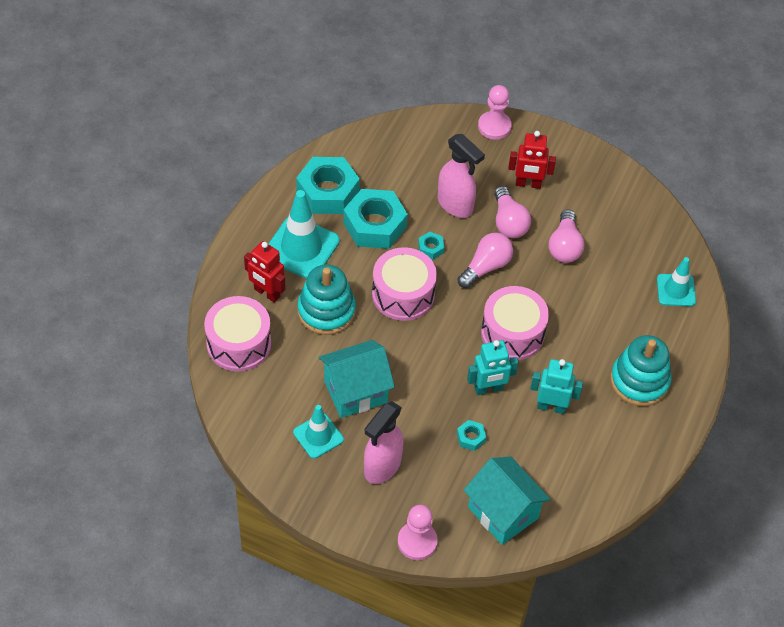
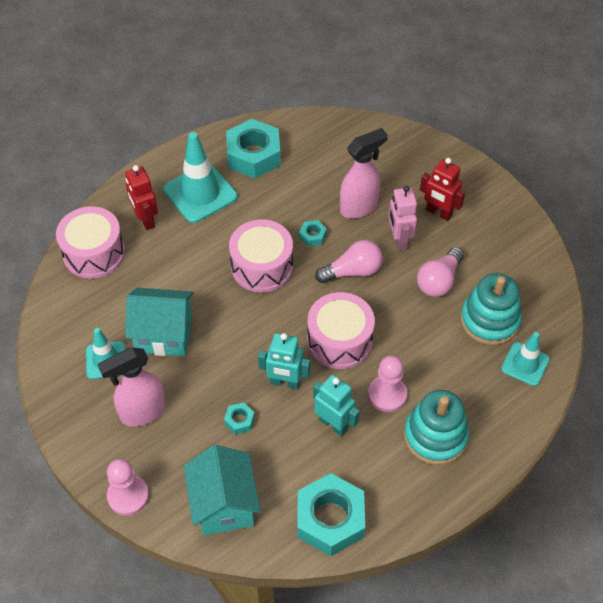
camera: 30 degrees right, 0 degrees up
(326, 311) = (185, 254): turquoise stacking toy -> turquoise stacking toy (489, 320)
(374, 225) = (276, 198): turquoise nut -> turquoise nut (330, 519)
(455, 205) = (359, 207): pink spray bottle -> pink spray bottle turned 105 degrees counterclockwise
(494, 126) = (438, 152): pink pawn -> pink pawn (387, 395)
(508, 222) = (399, 240): pink light bulb -> pink robot

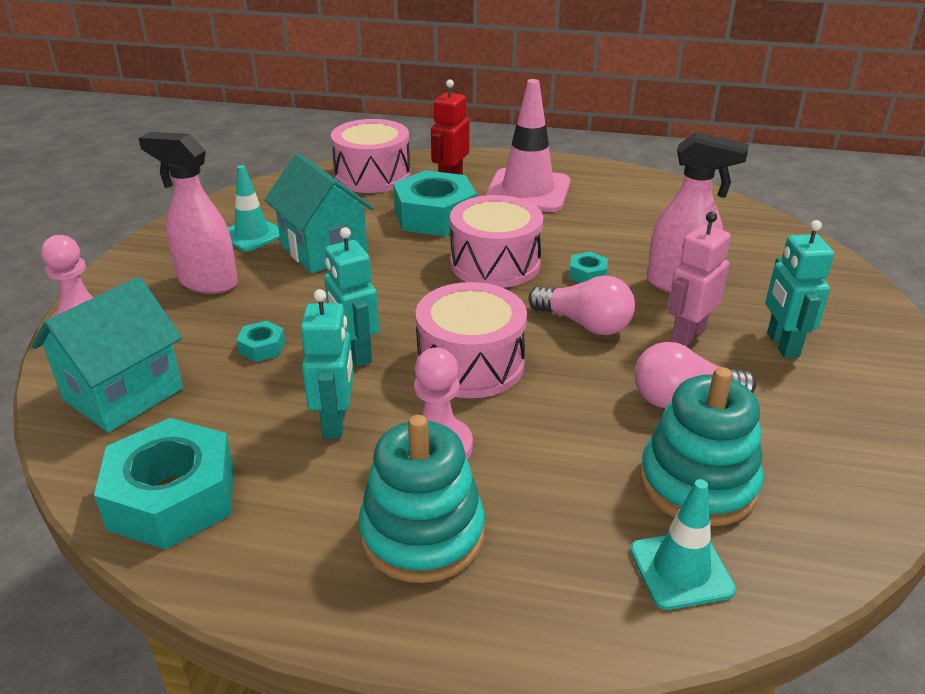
camera: 50 degrees right, 20 degrees down
(200, 193) = (527, 191): turquoise traffic cone -> pink traffic cone
(253, 155) = (624, 196): turquoise nut -> turquoise nut (435, 216)
(438, 213) = (782, 345): red robot -> turquoise robot

